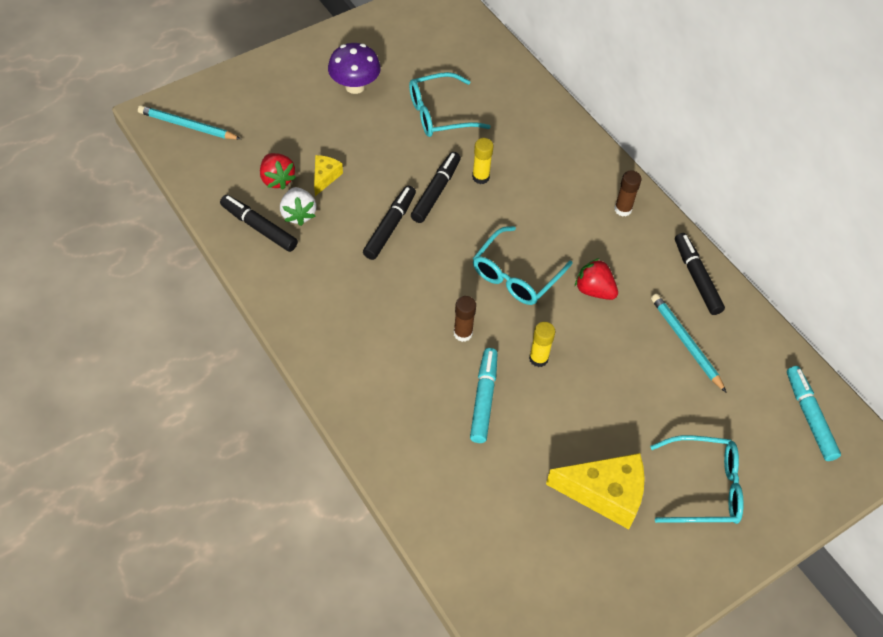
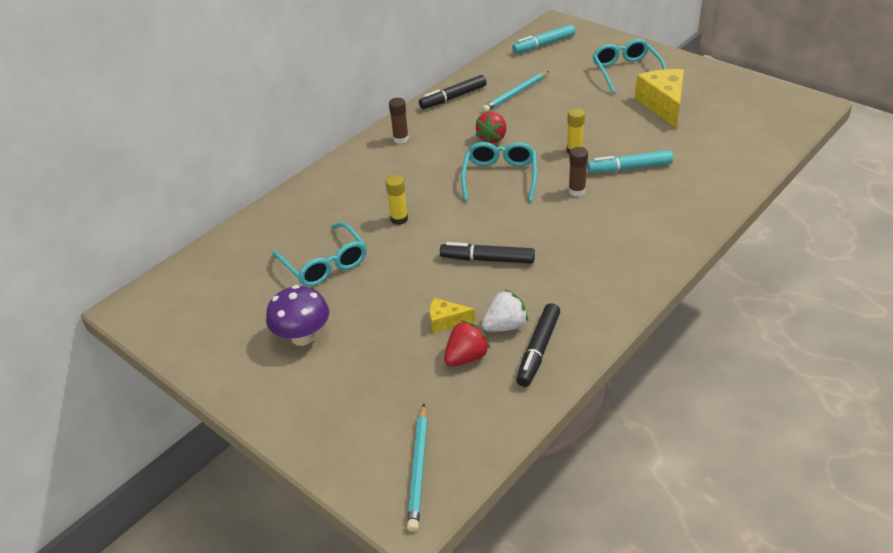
camera: 100 degrees left, 15 degrees down
(436, 191) = (429, 241): black marker -> none
(516, 275) = (500, 177): turquoise glasses -> turquoise glasses turned 105 degrees counterclockwise

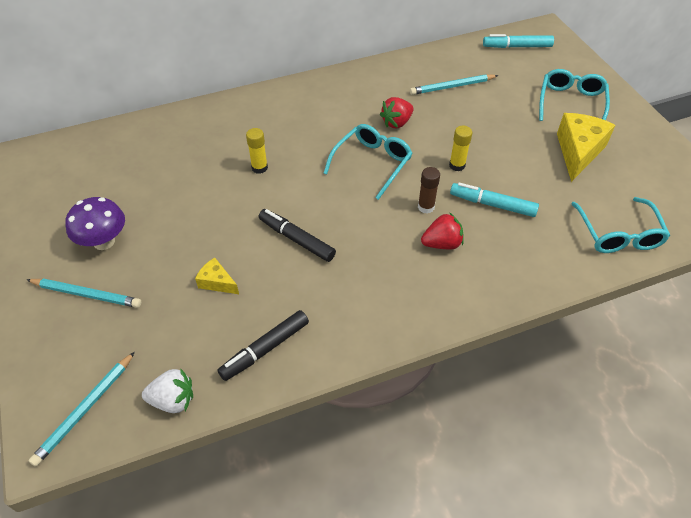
camera: 25 degrees right, 10 degrees up
(324, 263) = (172, 183): turquoise glasses -> turquoise glasses (618, 234)
(328, 384) = (86, 294): none -> turquoise pencil
(401, 139) = (322, 92): brown glue stick -> none
(453, 98) = (396, 70): black marker -> none
(466, 357) = (204, 325): red strawberry -> red strawberry (442, 243)
(505, 326) = (258, 311): white strawberry -> white strawberry (173, 400)

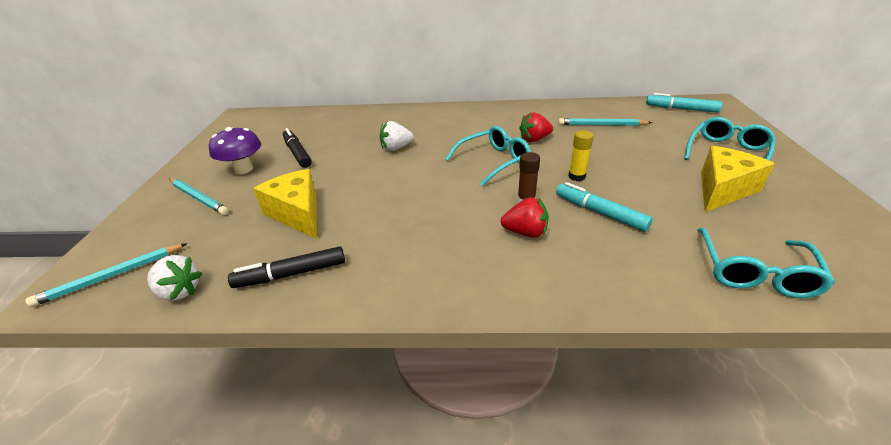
camera: 25 degrees right, 15 degrees down
(217, 282) = (297, 213): yellow cheese -> yellow cheese, size x1.93
(259, 168) = (396, 148): yellow glue stick -> white strawberry
(296, 239) = (388, 199): black marker -> black marker (297, 153)

